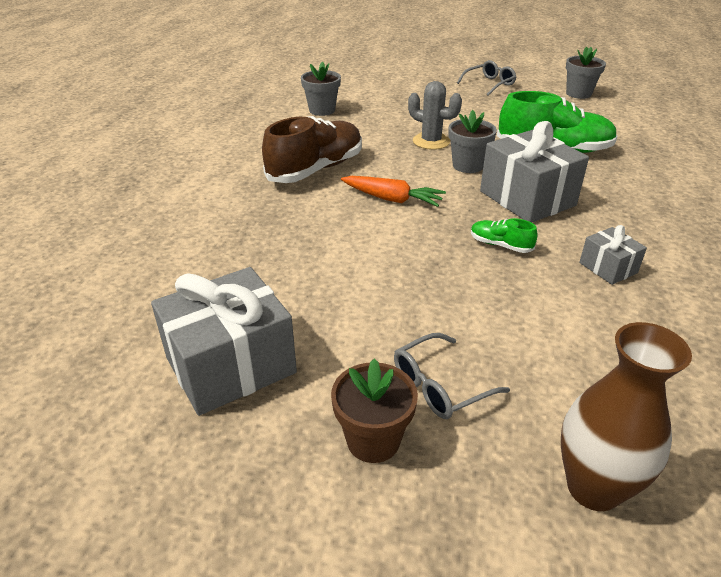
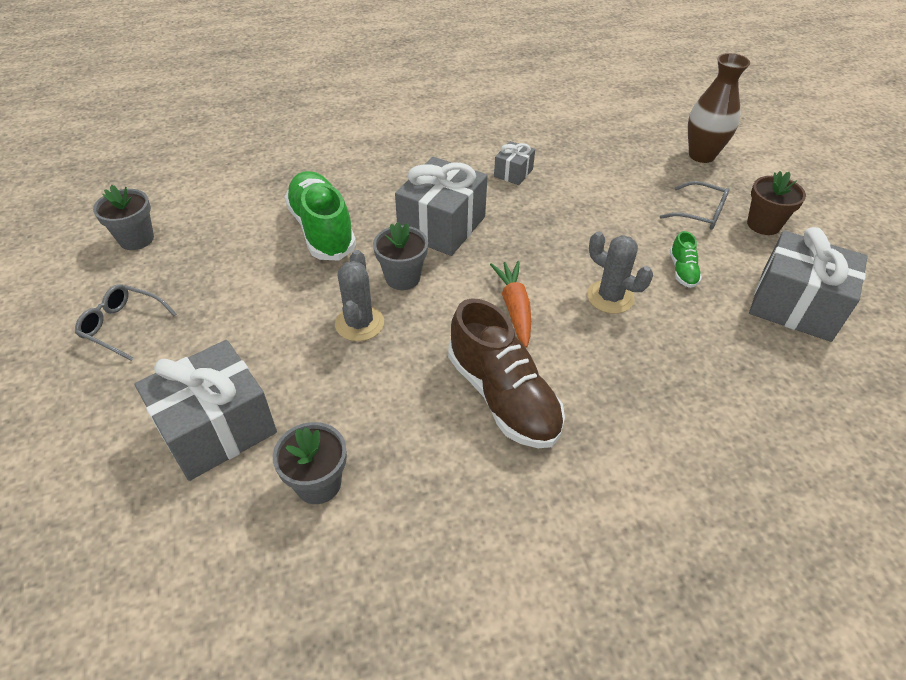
camera: 120 degrees left, 10 degrees up
(316, 169) = (503, 396): brown shoe -> brown shoe turned 135 degrees counterclockwise
(361, 248) = (610, 297): none -> grey cactus
(385, 95) = (217, 428): none -> grey gift
(500, 245) = (530, 224): green shoe -> green shoe (682, 271)

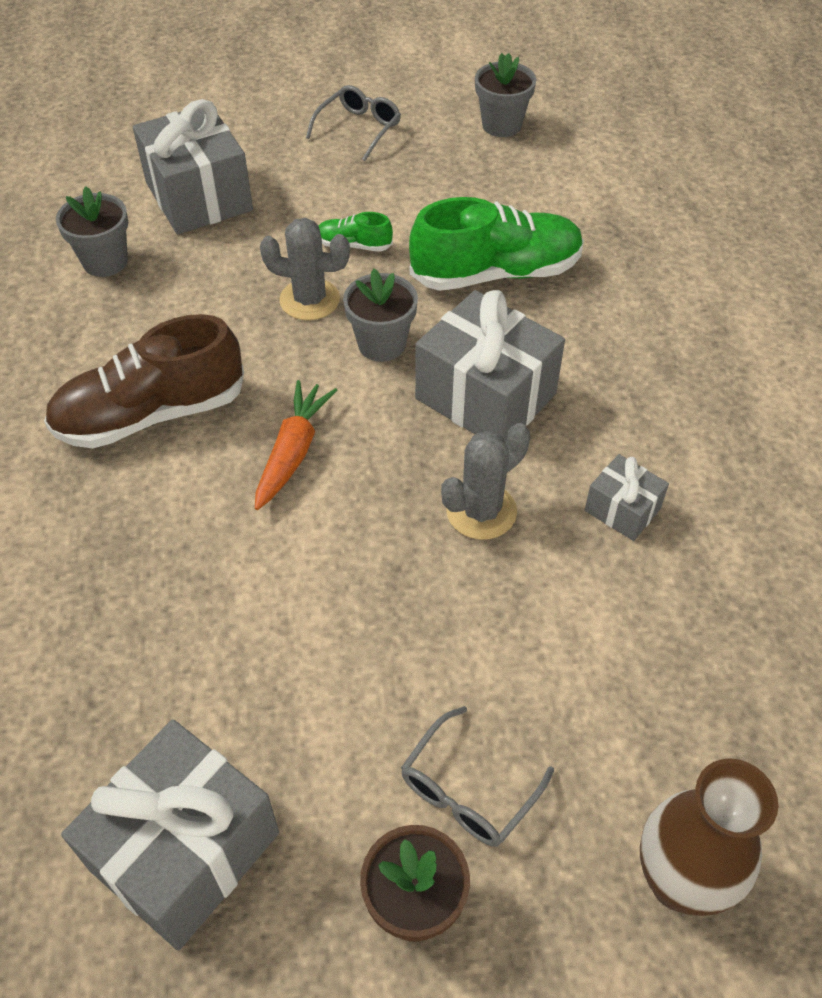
camera: 100 degrees right, 5 degrees up
(514, 308) = (293, 452): orange carrot -> orange carrot turned 75 degrees counterclockwise
(610, 297) = (283, 571): grey cactus -> grey cactus (481, 511)
(682, 271) = (316, 696): green shoe -> green shoe (354, 245)

